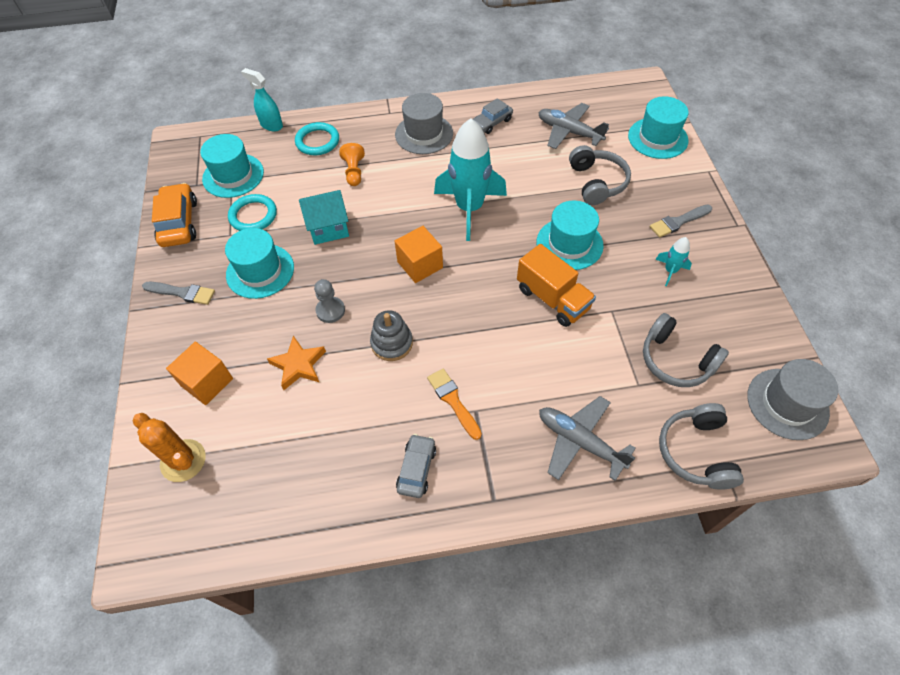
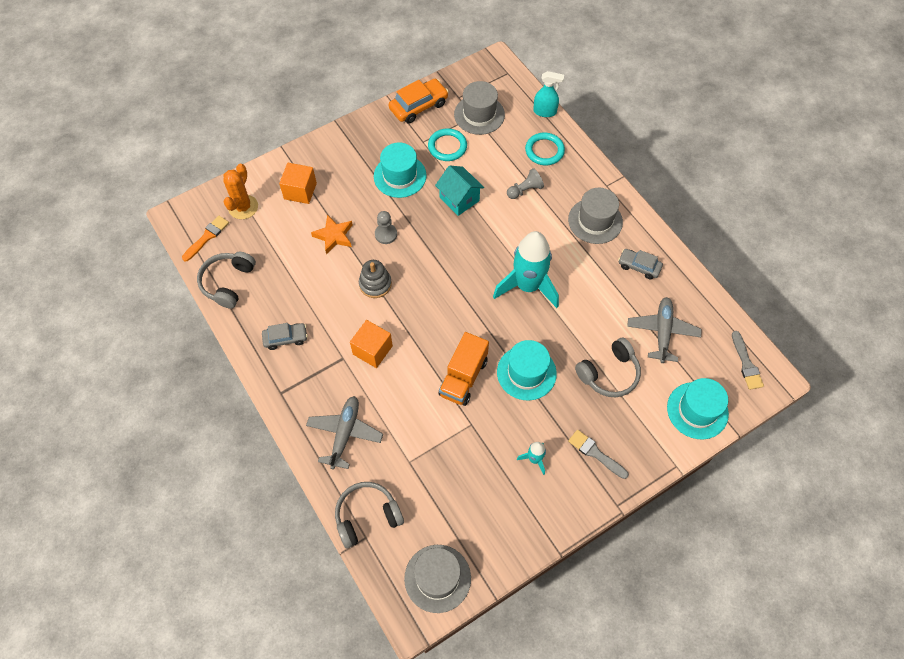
camera: 65 degrees right, 5 degrees up
(182, 293) = (361, 141): grey brush -> grey brush (746, 363)
(233, 175) = (479, 114): turquoise hat -> grey hat
(271, 125) = (545, 112): turquoise spray bottle -> turquoise spray bottle turned 90 degrees clockwise
(354, 172) = (525, 190): orange pawn -> grey pawn
(420, 265) = (453, 274): orange cube -> orange cube (372, 350)
(453, 401) = (344, 341): orange brush -> orange brush (207, 237)
(676, 360) = (444, 484): grey headphones -> grey headphones (228, 283)

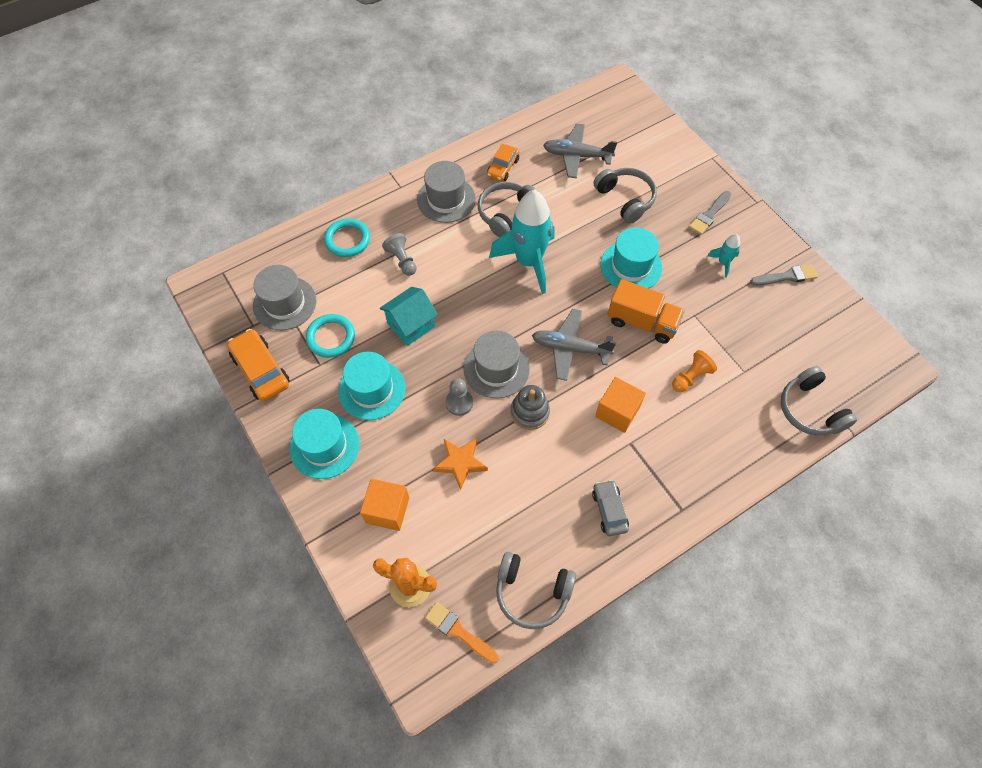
camera: 90 degrees left, 0 degrees up
(345, 434) = (722, 436): grey plane -> grey plane (570, 348)
(405, 414) = (691, 377): none -> orange pawn
(437, 578) = (857, 345): grey hat -> grey hat (496, 368)
(545, 112) = (290, 237): turquoise spray bottle -> none
(582, 269) = (506, 214): none -> grey headphones
(639, 266) = (503, 167): grey car -> orange car
(697, 410) = (656, 138): turquoise hat -> turquoise hat (324, 446)
(746, 363) = (605, 100): grey brush -> grey brush (786, 276)

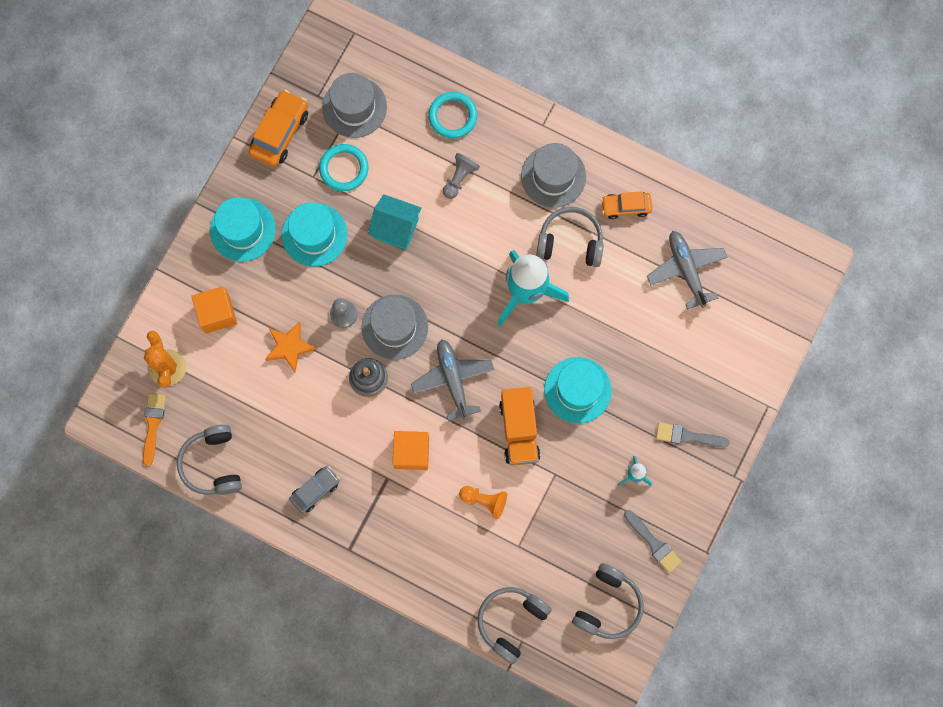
camera: 60 degrees right, 15 degrees up
(625, 199) = (658, 345): grey headphones -> grey headphones (608, 605)

